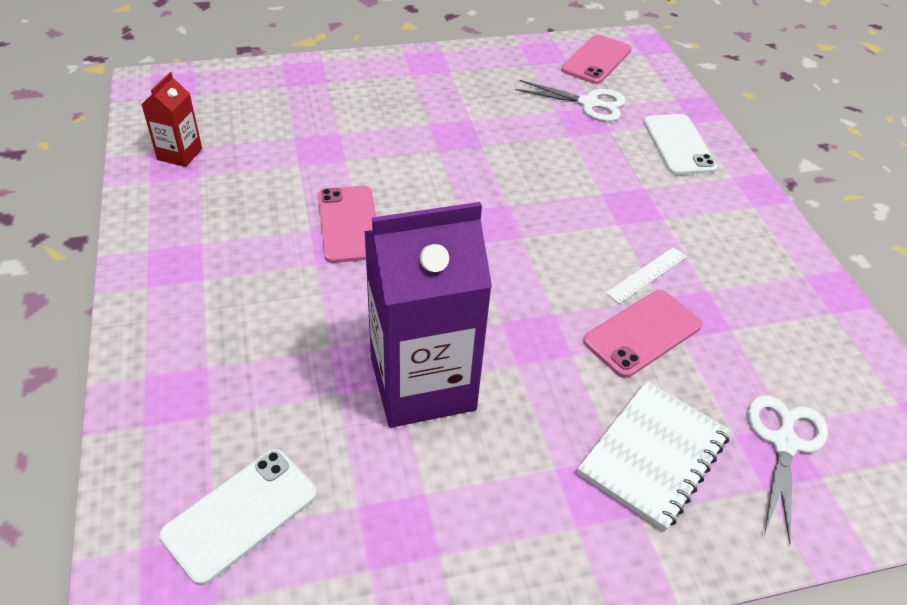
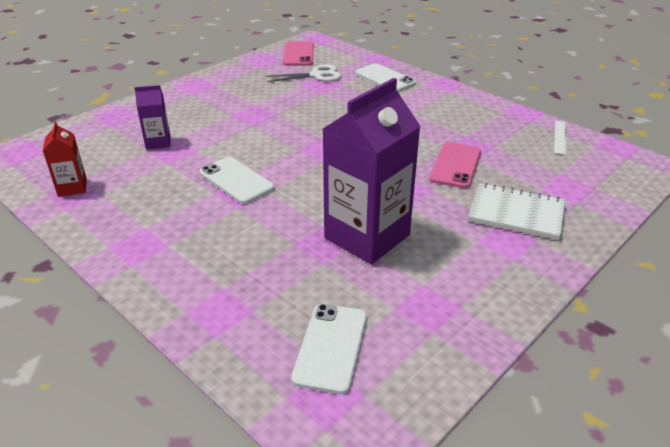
camera: 30 degrees left, 10 degrees down
(314, 130) = (158, 142): none -> purple carton
(349, 224) = (236, 180): pink phone -> white phone
(647, 274) = (430, 140): white ruler -> white ruler (560, 137)
(653, 455) = (516, 213): white notebook -> white notebook turned 75 degrees counterclockwise
(784, 443) = (566, 182): white scissors -> none

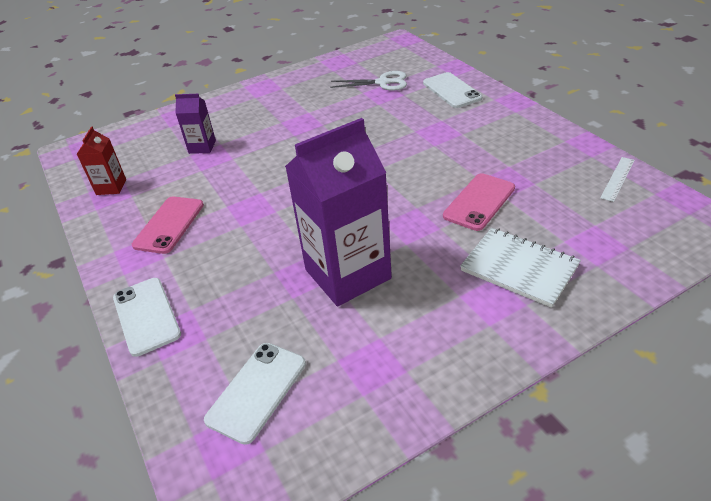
camera: 20 degrees right, 5 degrees up
(236, 180) = (252, 195): white phone -> white phone (146, 316)
(298, 54) = (376, 57): pink phone -> pink phone (169, 225)

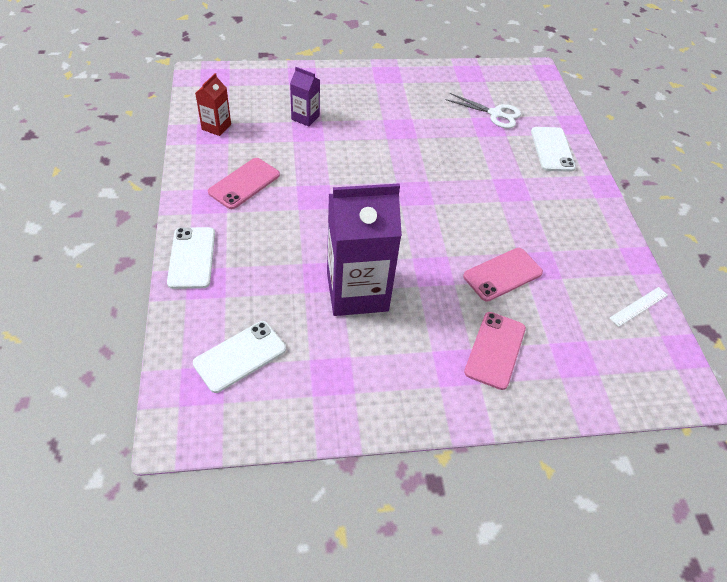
camera: 15 degrees right, 10 degrees up
(519, 268) = (495, 350): white notebook -> pink phone

